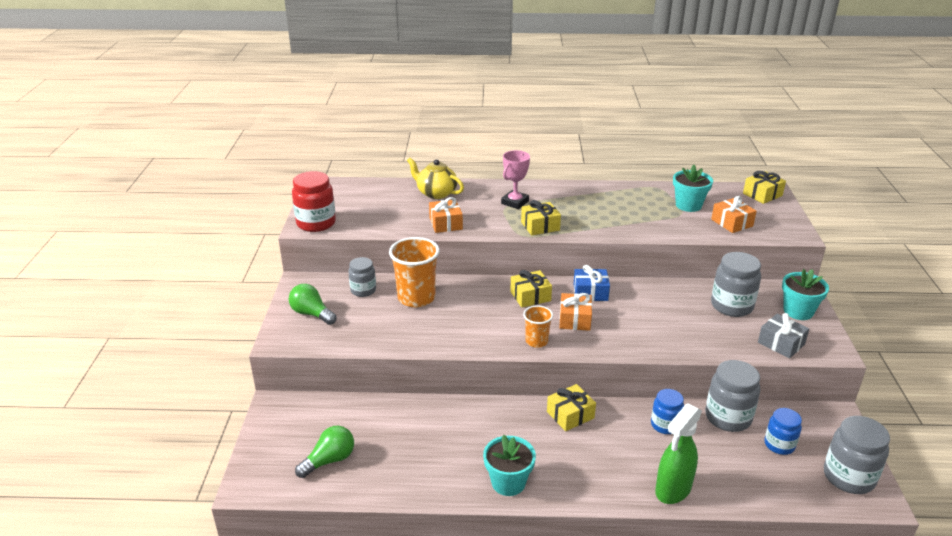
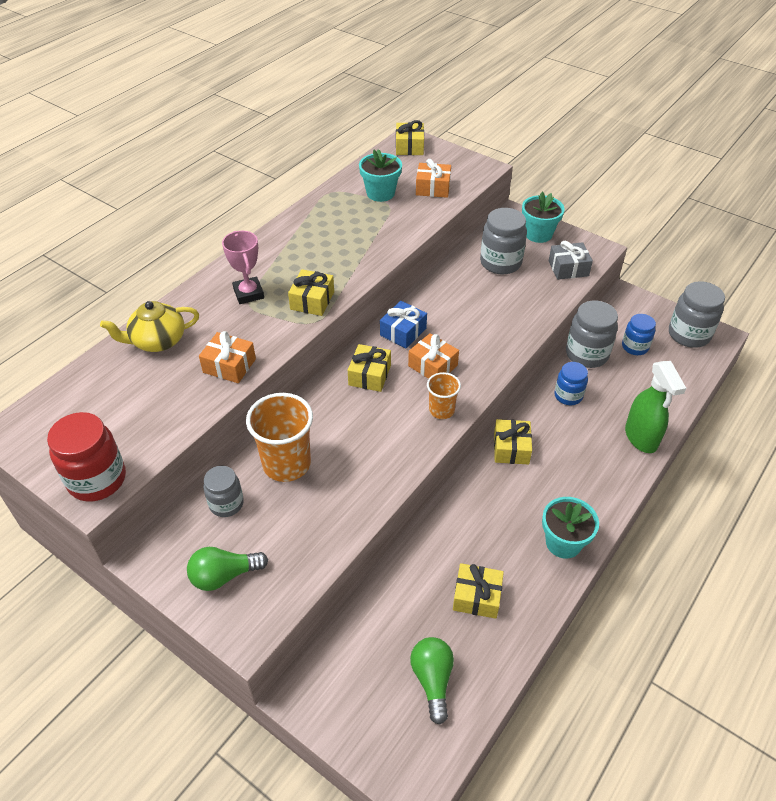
camera: 55 degrees left, 15 degrees up
(415, 454) = (477, 597): none -> yellow gift

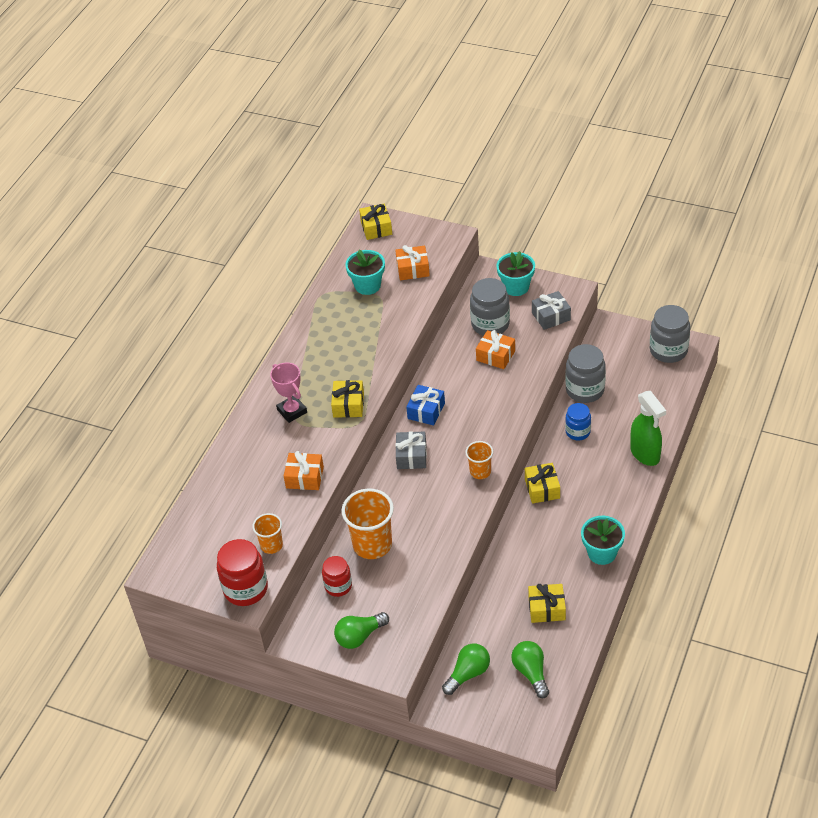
camera: 10 degrees left, 0 degrees up
(154, 434) = (271, 545): none -> orange cup
(157, 341) = (236, 471): yellow teapot -> none
(226, 504) = (338, 586): grey jar -> red jar
(352, 658) = (468, 674): none -> green light bulb
(369, 375) = (411, 456): yellow gift -> grey gift
(433, 366) = (461, 435): orange gift -> orange gift (495, 356)
(635, 347) = (624, 373): blue jar -> none

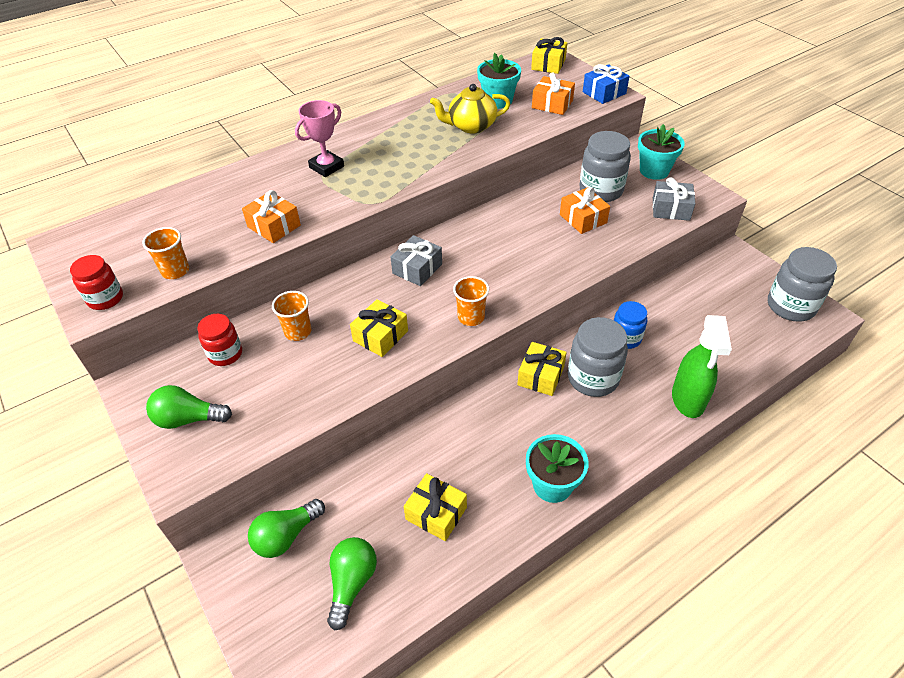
camera: 30 degrees right, 0 degrees up
(245, 589) = (105, 299): red jar -> red jar, size x0.63
(292, 411) = (326, 167): pink trophy -> pink trophy turned 45 degrees clockwise
(348, 405) = (381, 184): yellow gift -> yellow gift (380, 336)
(368, 320) = (471, 126): none -> yellow teapot
(372, 545) = (298, 332): orange cup -> orange cup, size x0.56
(426, 411) = (470, 236): blue gift -> blue gift (604, 93)
(468, 674) = (286, 536): green light bulb -> green light bulb turned 150 degrees clockwise
(585, 390) = (665, 302): grey jar -> grey jar (593, 378)

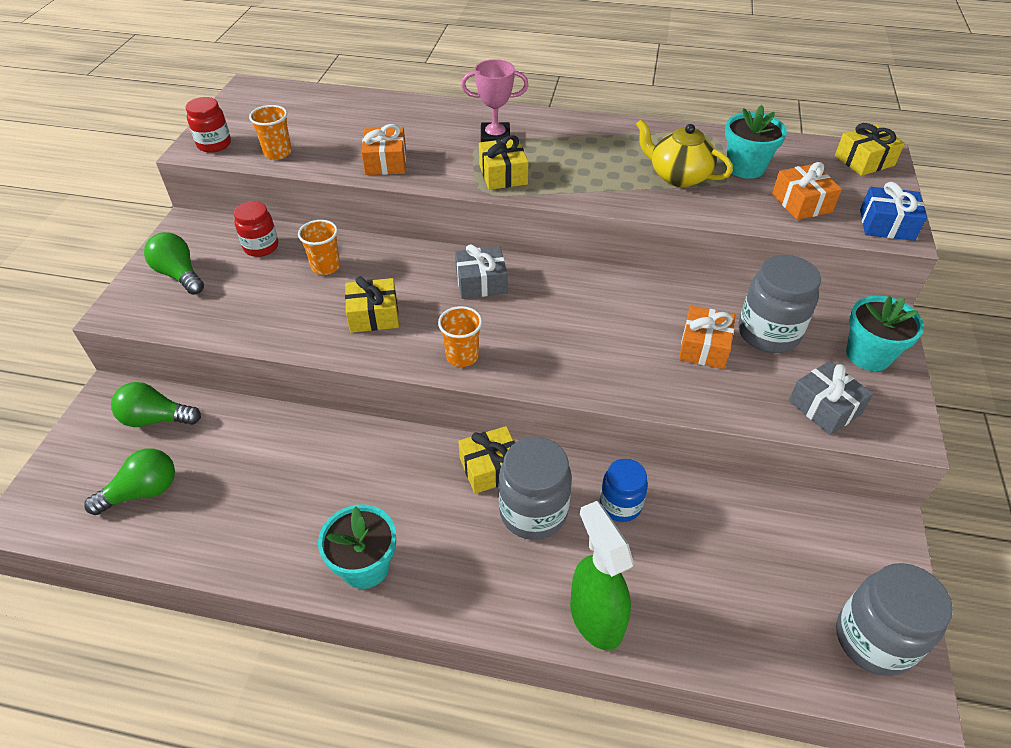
camera: 45 degrees right, 0 degrees up
(436, 513) = (257, 499): yellow gift -> yellow gift (503, 175)
(688, 400) = (595, 617): green spray bottle -> green spray bottle turned 105 degrees clockwise

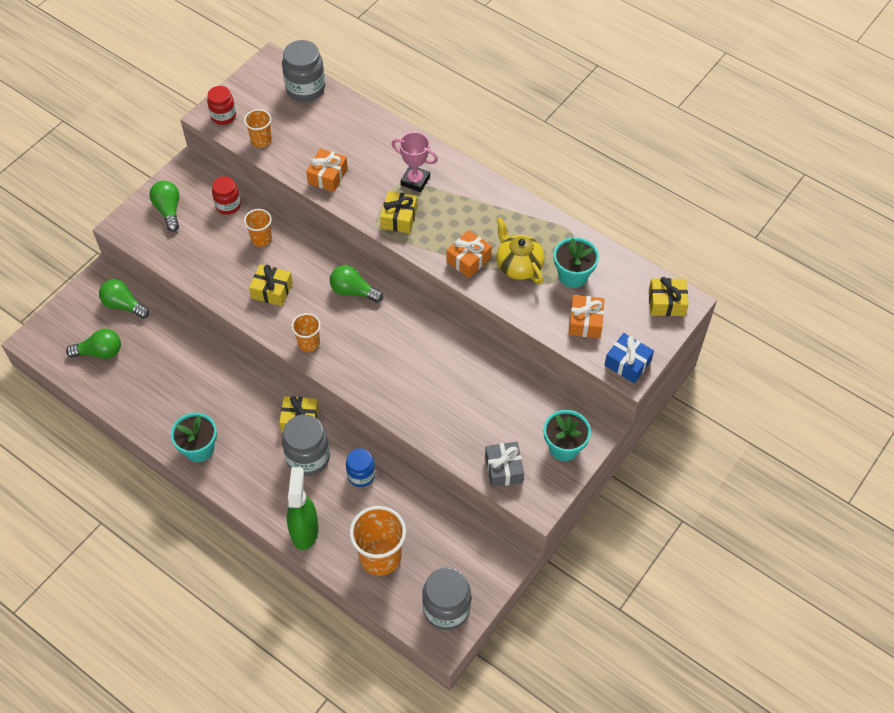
camera: 25 degrees right, 10 degrees up
(481, 282) = (353, 291): grey gift -> green light bulb
(704, 347) = (462, 398): orange gift -> orange gift (468, 259)
(727, 606) = (380, 557): none -> orange cup
(768, 333) = (512, 405): grey jar -> grey jar (305, 89)

